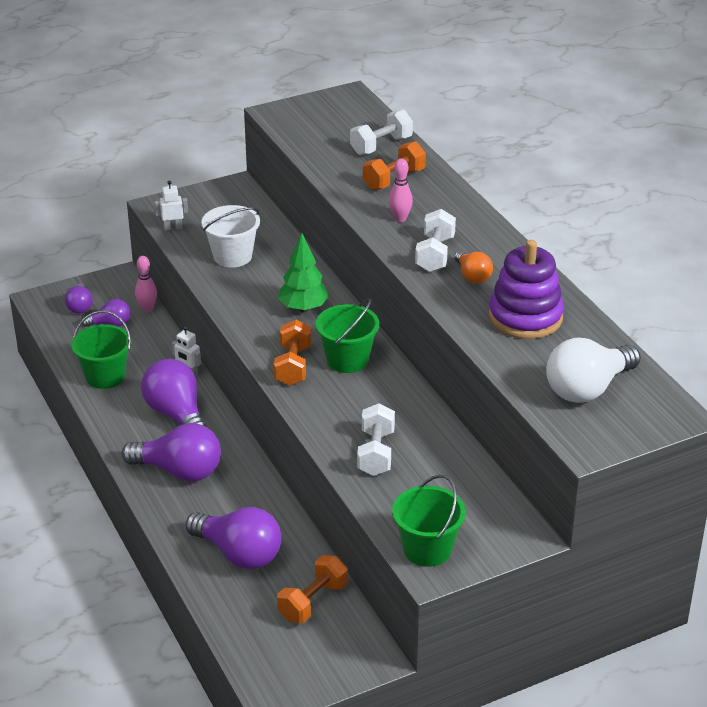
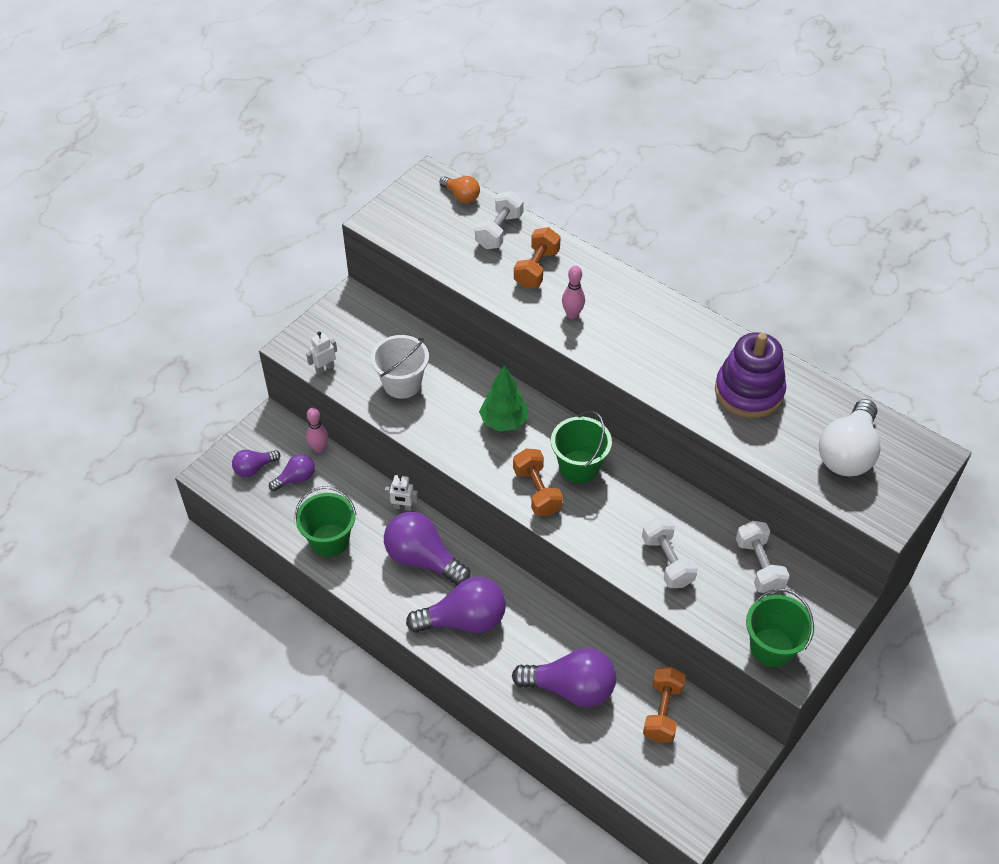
camera: 25 degrees left, 15 degrees up
(80, 306) = (254, 468): purple light bulb -> purple light bulb turned 90 degrees clockwise
(435, 254) = (629, 346): white dumbbell -> white dumbbell (759, 566)
(472, 276) = (676, 360): orange light bulb -> orange light bulb (461, 196)

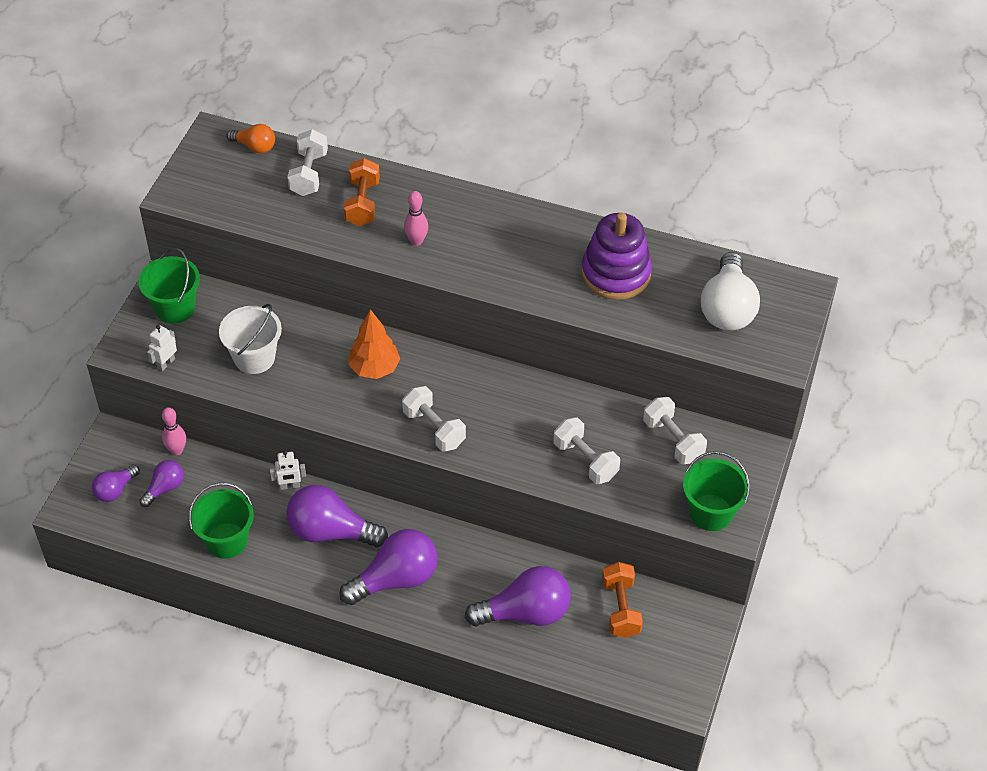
camera: 20 degrees left, 0 degrees up
(504, 421) = (374, 368): green tree -> orange tree
(537, 491) = (434, 428): orange dumbbell -> white dumbbell
(579, 466) = (466, 393): green bucket -> green bucket (175, 308)

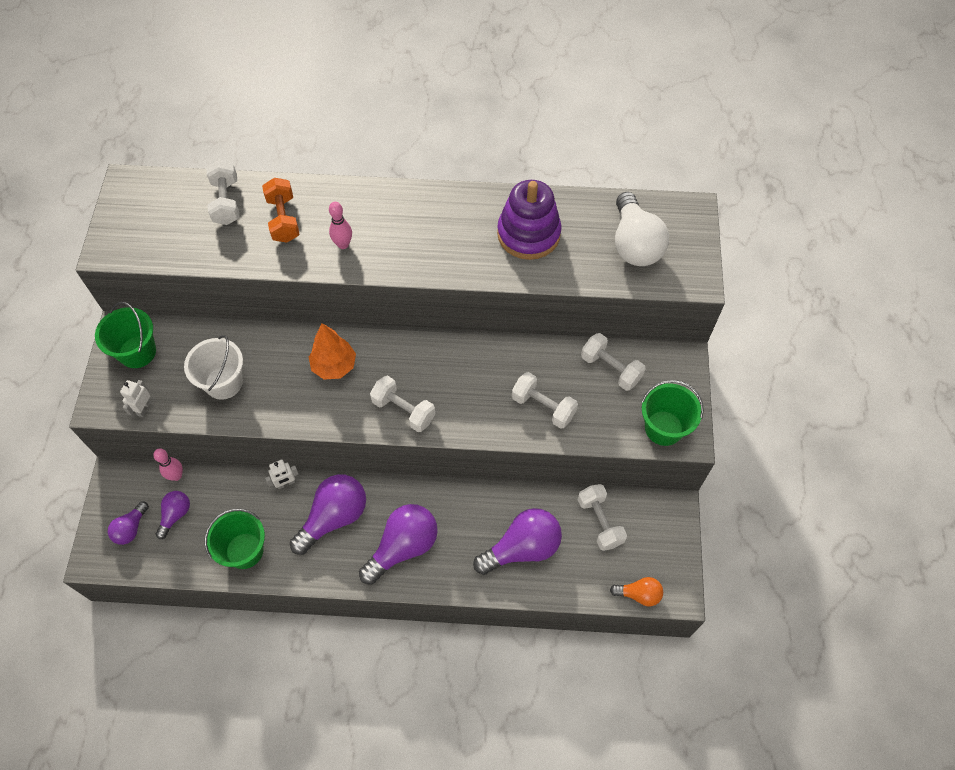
camera: 15 degrees left, 10 degrees up
(255, 147) = (169, 187): orange light bulb -> orange light bulb (639, 594)
(330, 532) = (334, 517): purple light bulb -> purple light bulb turned 135 degrees clockwise
(620, 608) = (600, 522): orange dumbbell -> white dumbbell

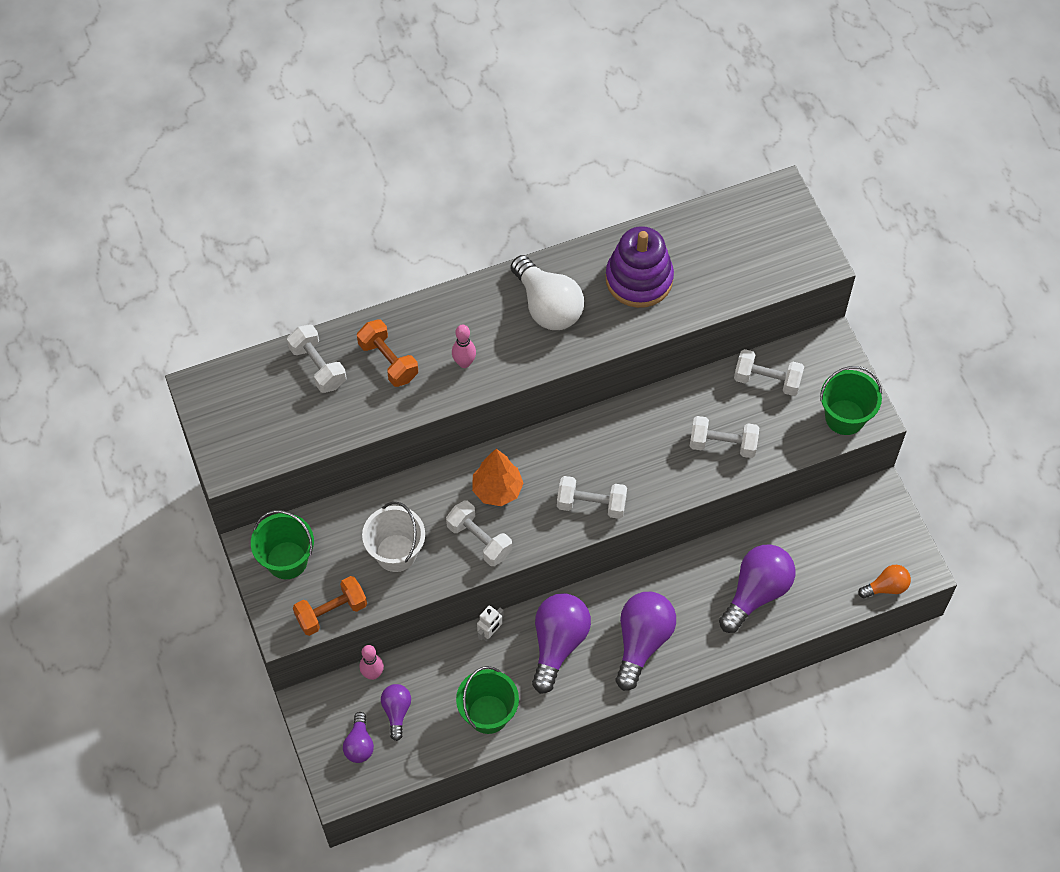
camera: 25 degrees left, 0 degrees up
(144, 408) = (331, 612): white robot -> orange dumbbell
(600, 522) = (817, 536): white dumbbell -> white dumbbell (479, 540)
(634, 244) = (744, 249): white light bulb -> white light bulb (547, 306)

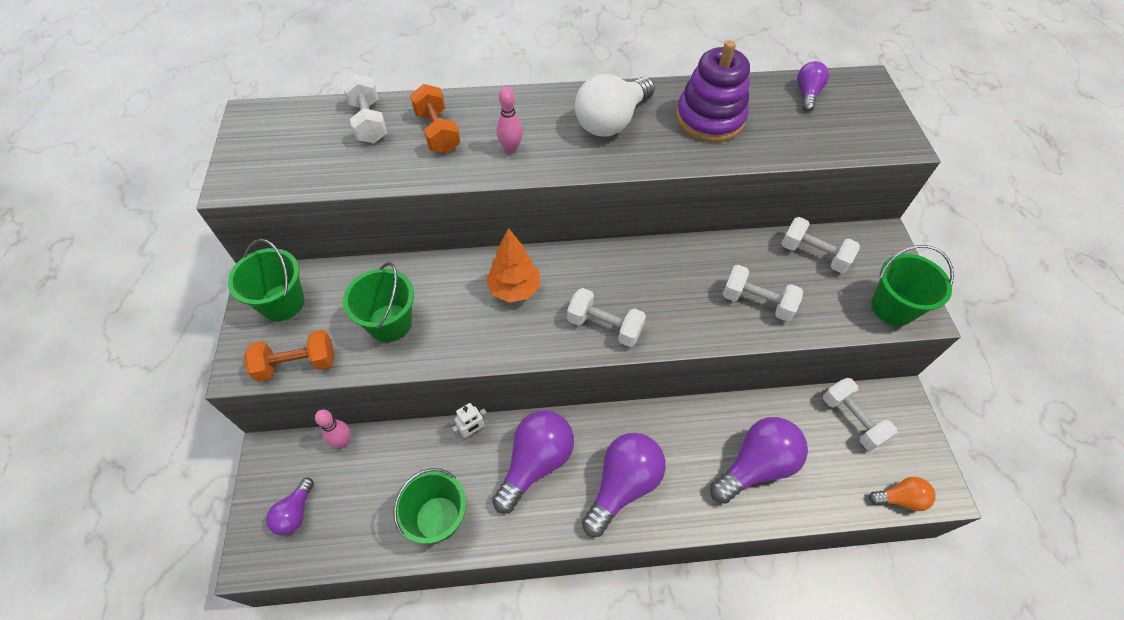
camera: 15 degrees right, 5 degrees down
(396, 553) = (390, 323): white bucket -> green bucket
(396, 711) = (348, 488): purple light bulb -> purple light bulb (807, 94)
(479, 540) = (477, 332): white dumbbell -> white dumbbell (851, 420)
(547, 306) = (611, 121): white light bulb -> white light bulb turned 60 degrees clockwise

